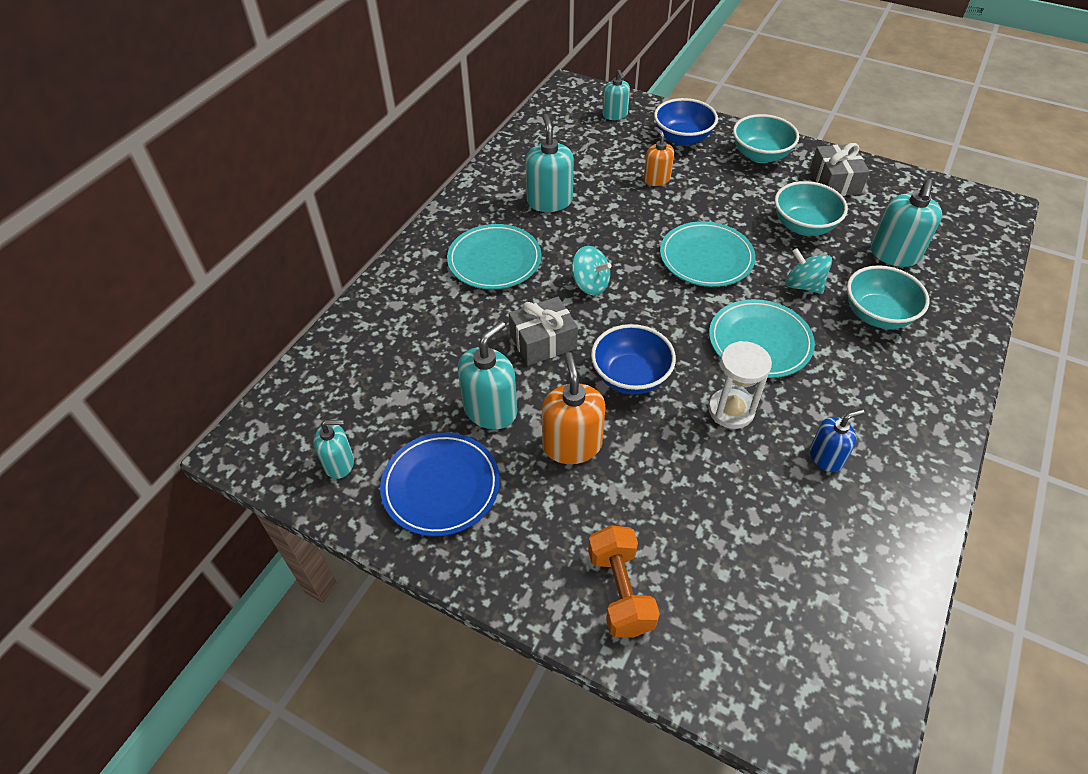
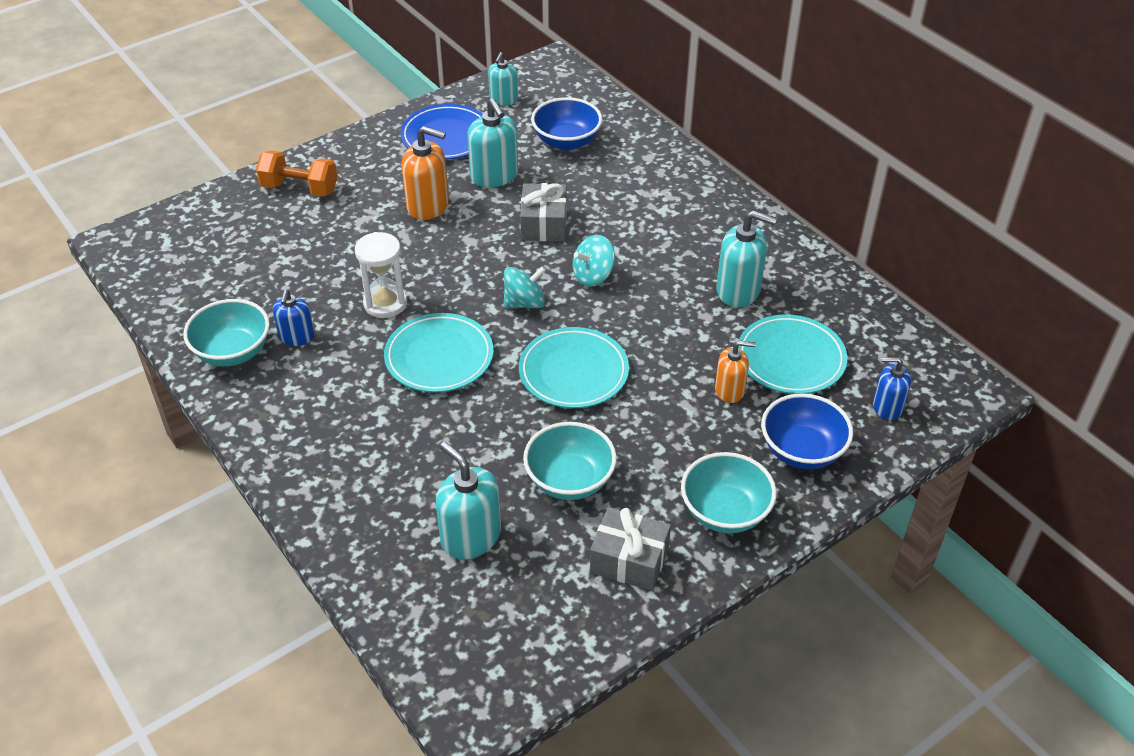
camera: 115 degrees right, 5 degrees down
(494, 261) = (667, 226): turquoise plate -> turquoise plate (790, 359)
(615, 115) = (887, 407): turquoise soap dispenser -> blue soap dispenser
(630, 376) = (466, 260): blue bowl -> blue bowl (566, 141)
(803, 285) = (483, 428): turquoise spinning top -> turquoise spinning top (524, 303)
(877, 315) = (403, 464): turquoise bowl -> turquoise bowl (233, 352)

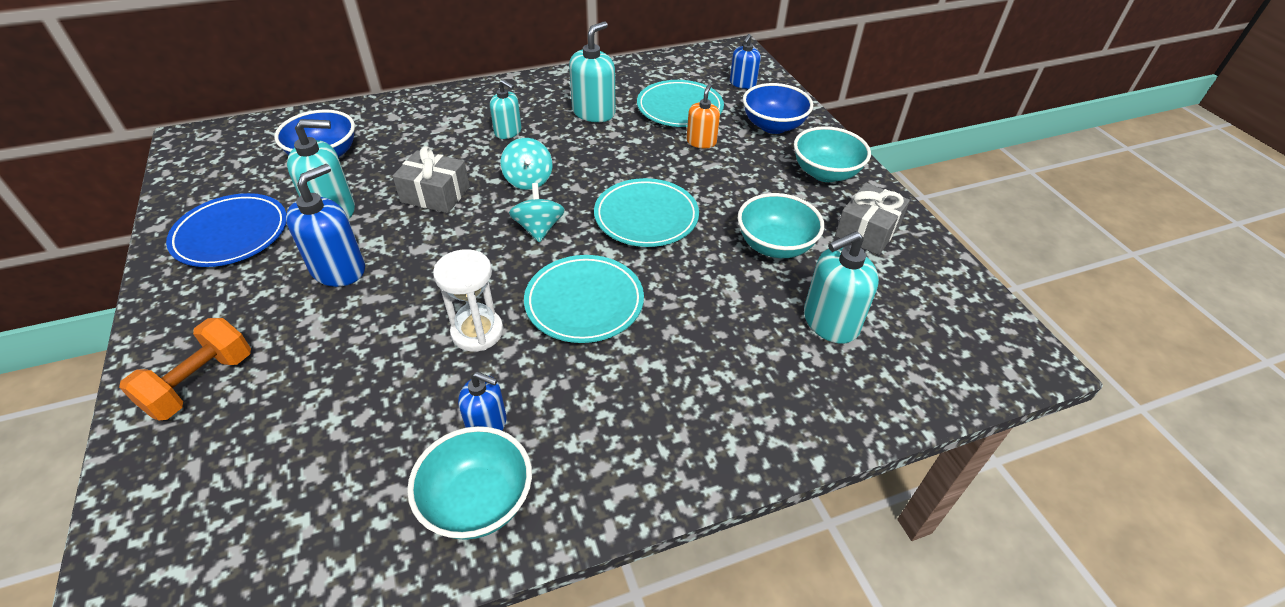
camera: 75 degrees left, 0 degrees up
(428, 205) = (338, 269): orange soap dispenser -> blue soap dispenser
(503, 99) = (212, 182): turquoise soap dispenser -> turquoise soap dispenser (508, 132)

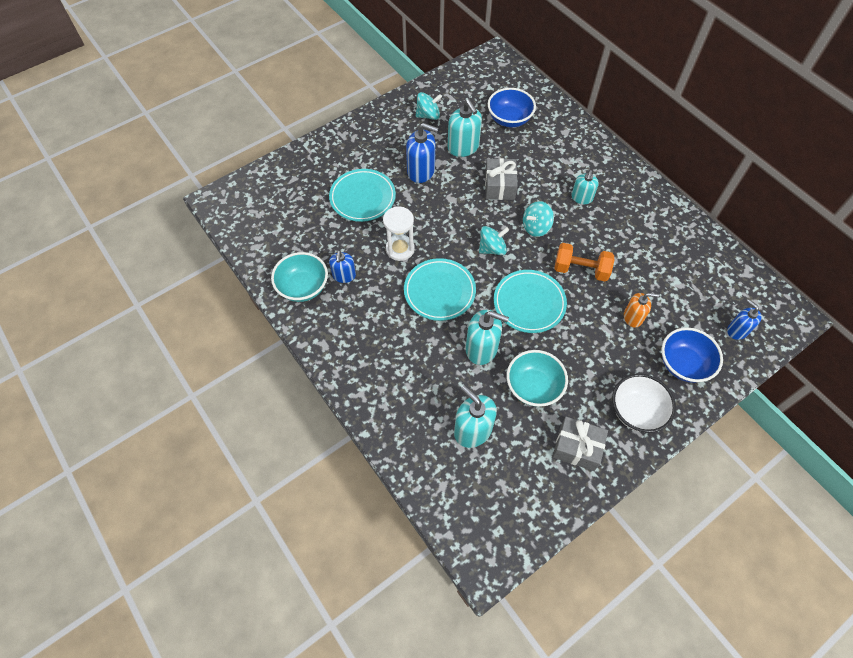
camera: 75 degrees right, 15 degrees up
(201, 383) = (334, 157): orange dumbbell -> orange dumbbell (580, 270)
(231, 234) = (428, 115): blue plate -> turquoise spinning top
(593, 112) = (633, 239): turquoise soap dispenser -> turquoise soap dispenser (481, 348)
(679, 108) = (671, 293): turquoise plate -> turquoise plate (362, 197)
(742, 83) = (737, 330): blue soap dispenser -> blue soap dispenser turned 45 degrees clockwise
(825, 173) = (636, 411): turquoise bowl -> white bowl

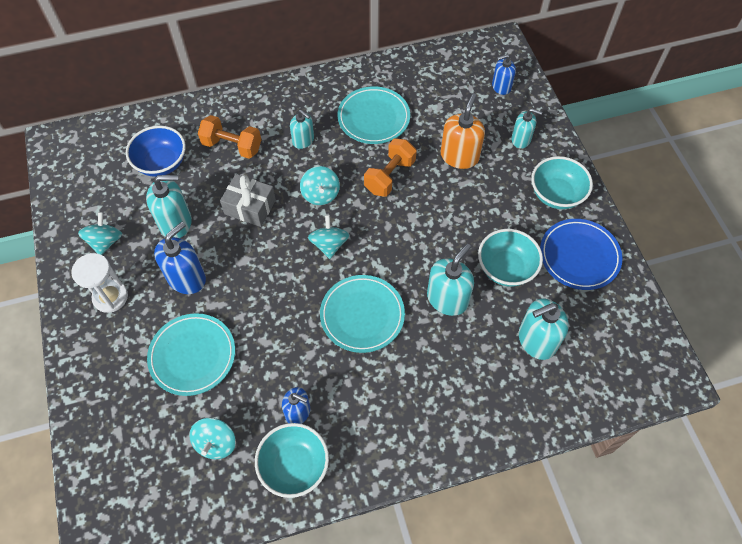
camera: 70 degrees left, 0 degrees up
(304, 235) = (216, 443): none -> turquoise spinning top
(400, 249) = (288, 337): white hourglass -> white hourglass (110, 297)
(529, 303) = (410, 236): turquoise plate -> turquoise plate (373, 118)
(549, 154) = (232, 146): none -> orange dumbbell
(577, 447) = (579, 256): grey gift -> blue plate
(633, 317) = (459, 156): orange soap dispenser -> orange soap dispenser, size x1.58
(636, 411) = (556, 194): white bowl -> turquoise bowl
(683, 364) = (521, 139): blue bowl -> turquoise soap dispenser

